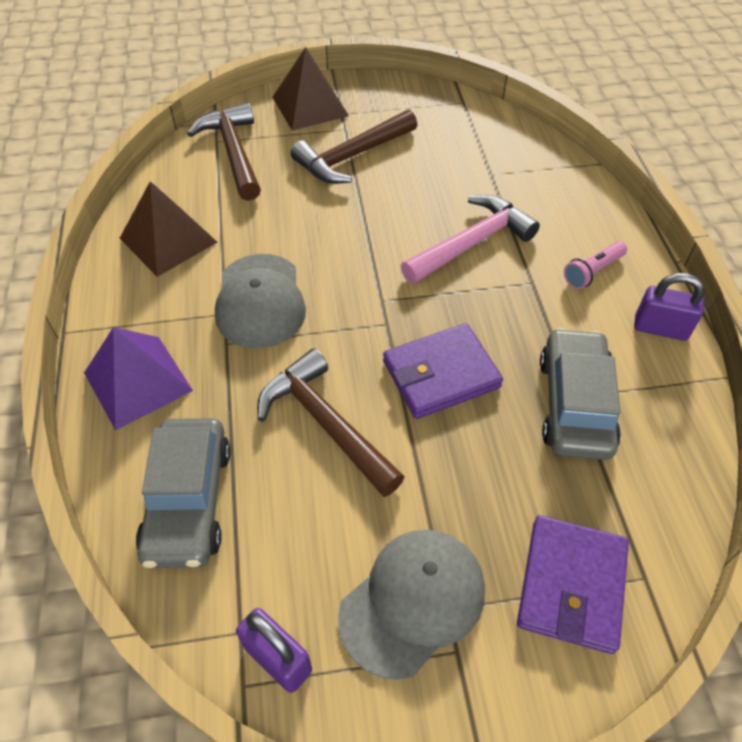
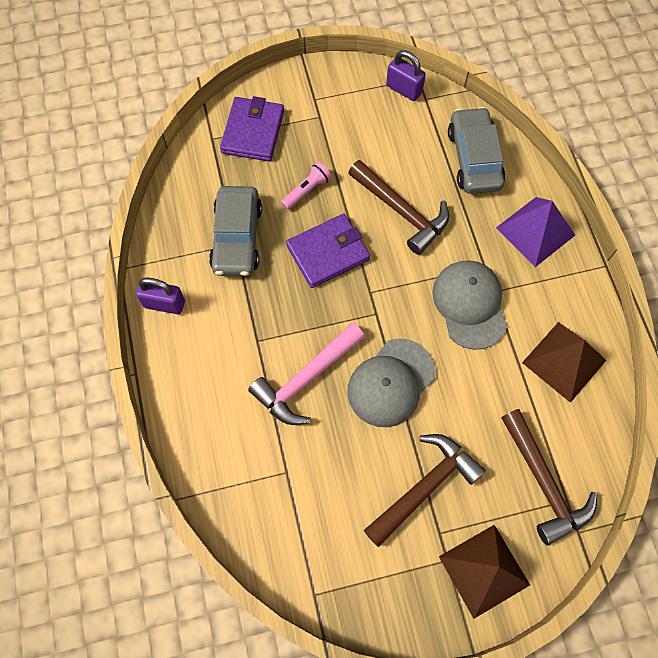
camera: 175 degrees right, 15 degrees up
(412, 602) = (338, 118): grey cap -> grey cap (391, 383)
(592, 272) = (207, 355): pink flashlight -> pink flashlight (307, 190)

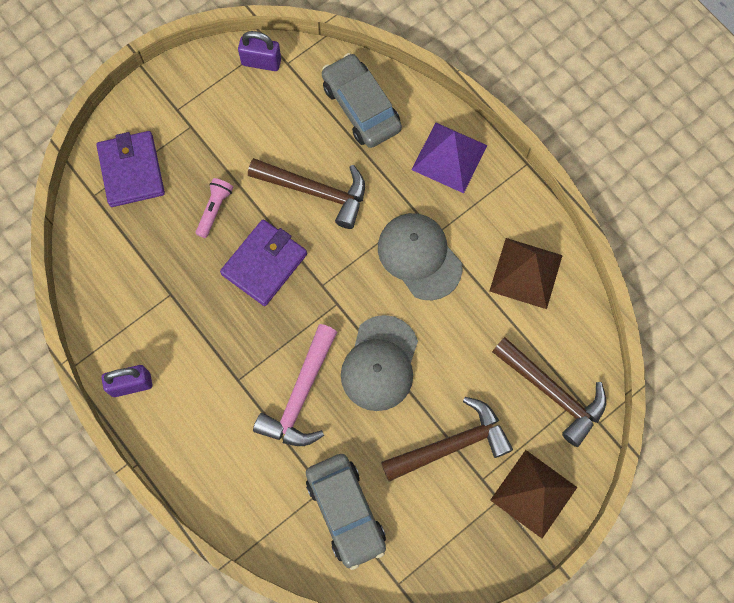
camera: 25 degrees left, 5 degrees up
(237, 238) = (169, 287): grey car -> grey car (346, 511)
(425, 487) = (452, 445): brown hammer -> brown hammer turned 45 degrees clockwise

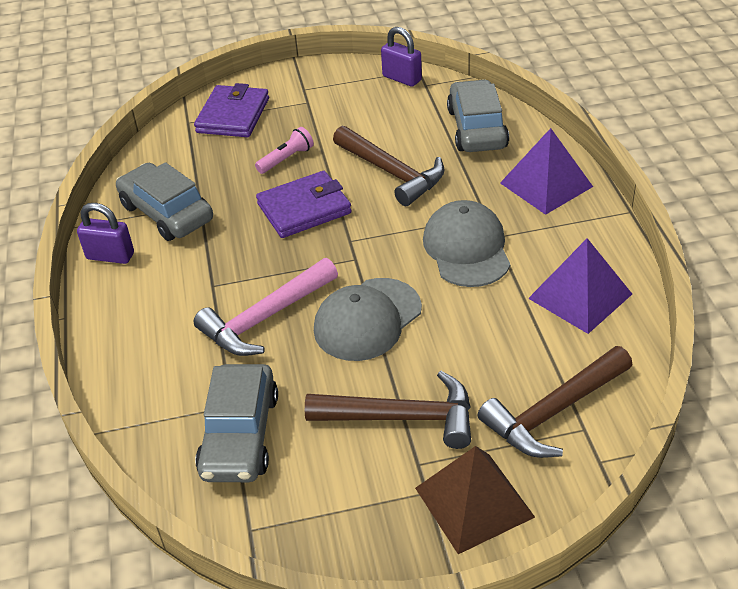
camera: 30 degrees right, 30 degrees down
(147, 316) = (166, 213): none -> grey car
(526, 273) = (580, 296): brown pyramid -> purple pyramid
(552, 393) = (553, 411): brown hammer -> brown hammer turned 75 degrees clockwise

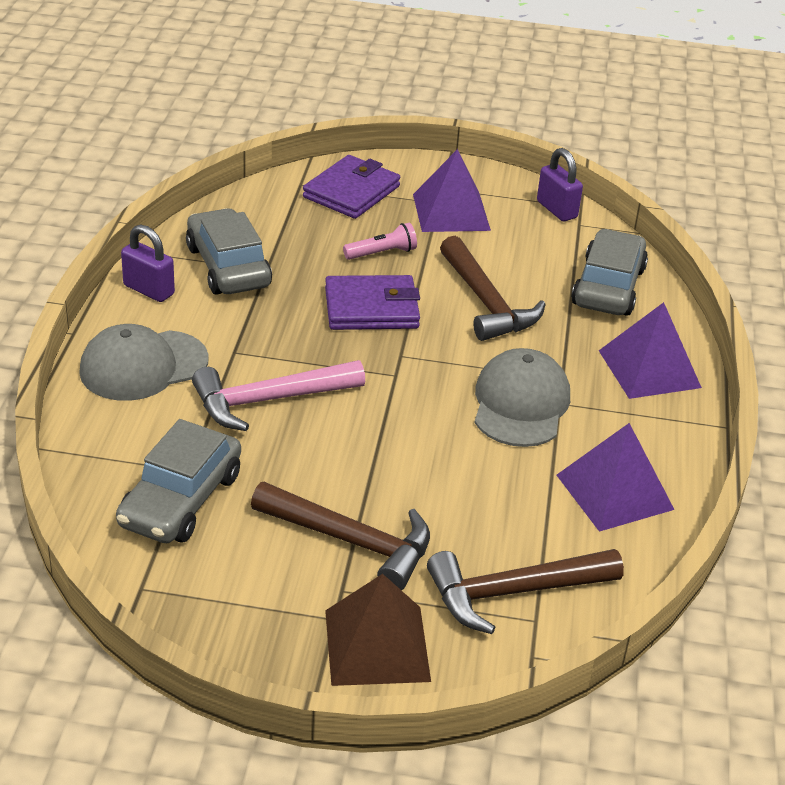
camera: 15 degrees right, 5 degrees down
(322, 107) = (451, 212): none -> purple pyramid
(367, 319) = (372, 437): grey cap -> grey cap (143, 366)

